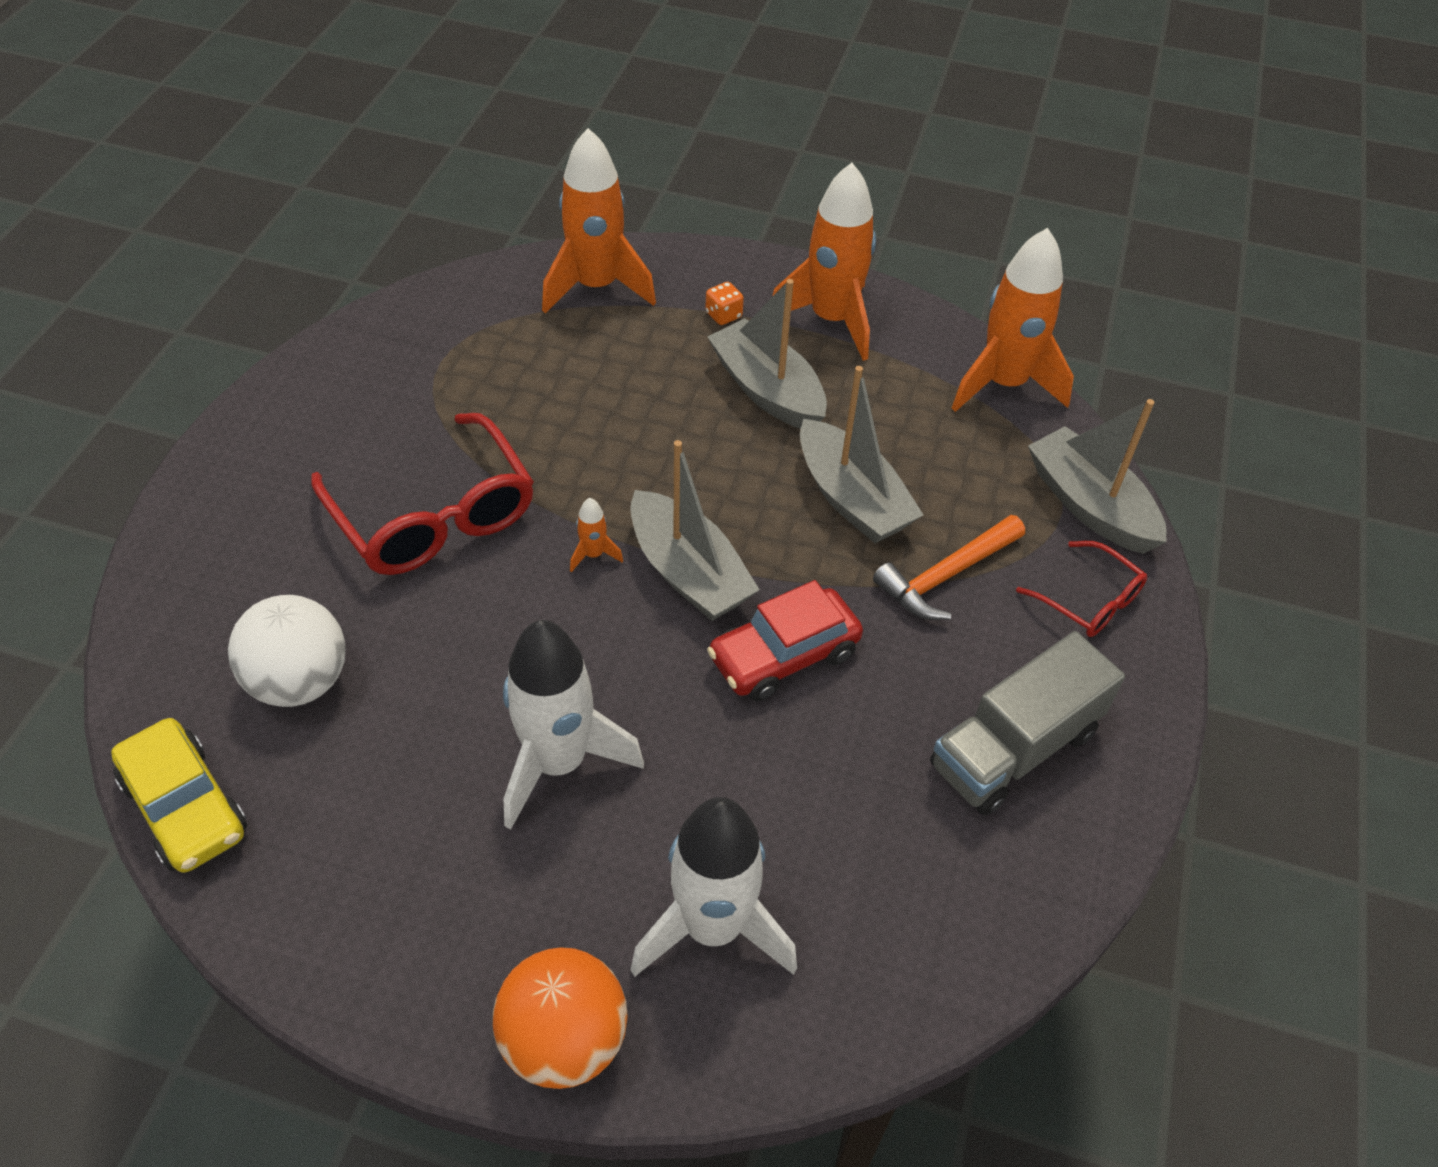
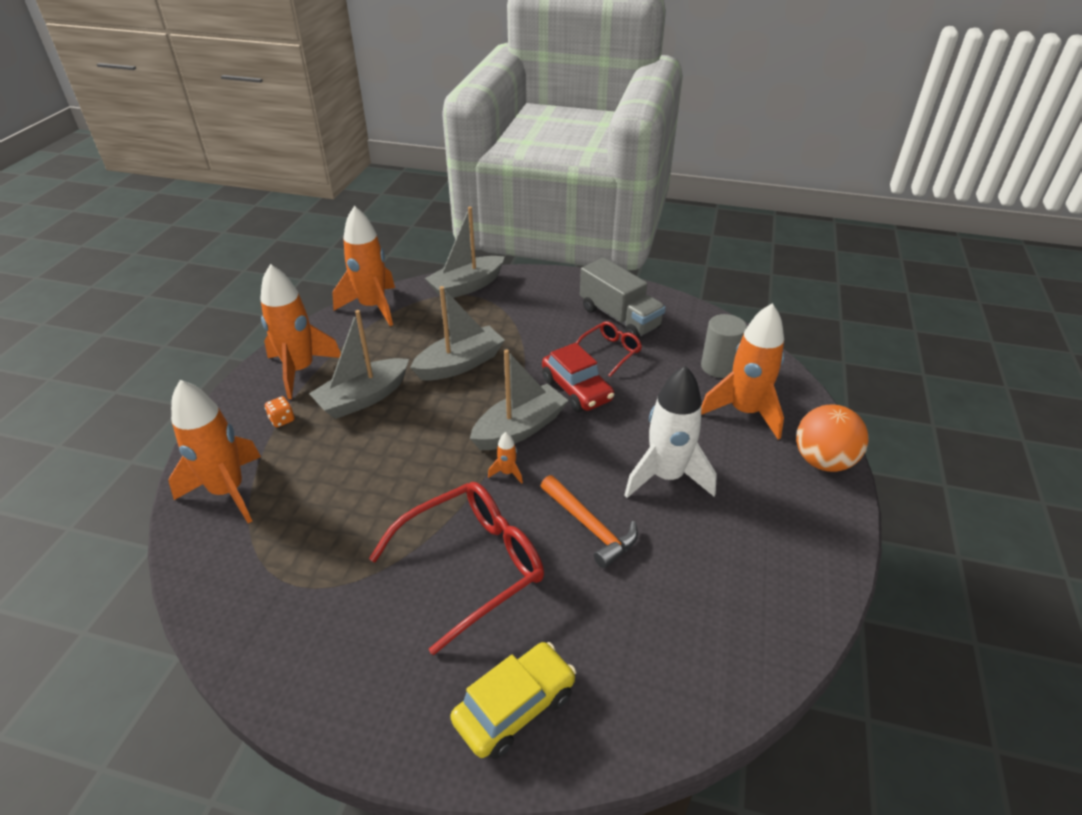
camera: 90 degrees left, 10 degrees down
(185, 807) = (752, 674): yellow car -> yellow car (514, 707)
(300, 681) = (634, 623): white ball -> none
(713, 927) = (744, 412): white rocket -> orange rocket
(855, 910) = (719, 367): none -> grey cylinder
(946, 576) = (516, 333): orange hammer -> orange hammer (590, 527)
(1090, 601) = (529, 291): red glasses -> red glasses (610, 352)

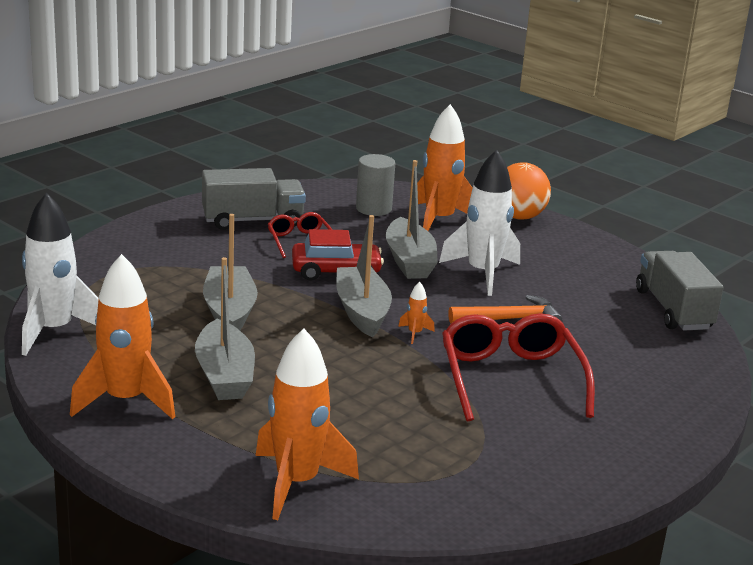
camera: 65 degrees left, 15 degrees down
(282, 420) = (208, 429): orange dice -> none
(373, 307) = (54, 331): orange rocket -> white rocket
(466, 286) = (90, 271): grey boat -> grey boat (409, 261)
(514, 707) = (658, 399): yellow car -> none
(742, 663) = (673, 310): none -> grey truck

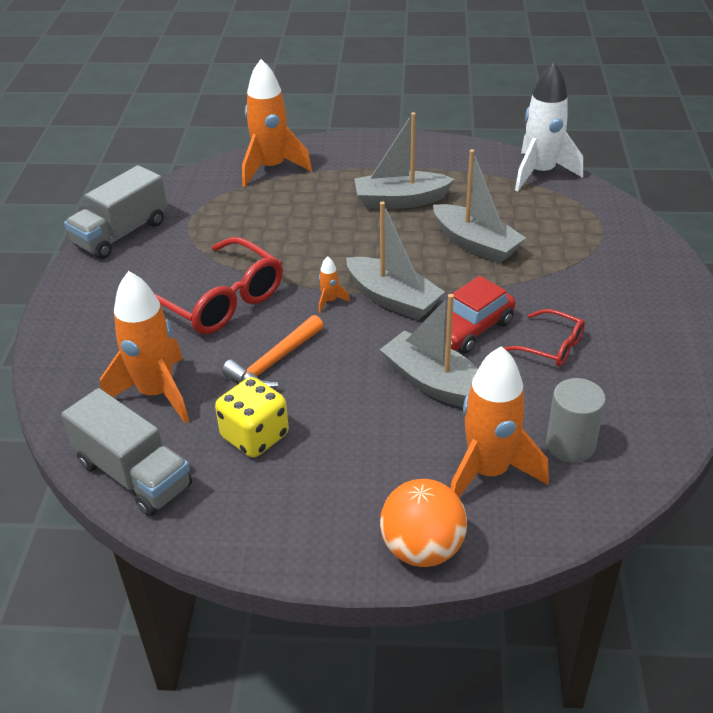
camera: 145 degrees right, 15 degrees up
(125, 401) = (423, 160): orange rocket -> orange rocket (156, 393)
(224, 375) = (400, 201): grey boat -> grey boat turned 45 degrees counterclockwise
(253, 220) = (627, 347): grey truck -> grey truck (121, 233)
(482, 273) = (355, 409): white rocket -> none
(569, 291) = (255, 436): none -> yellow dice

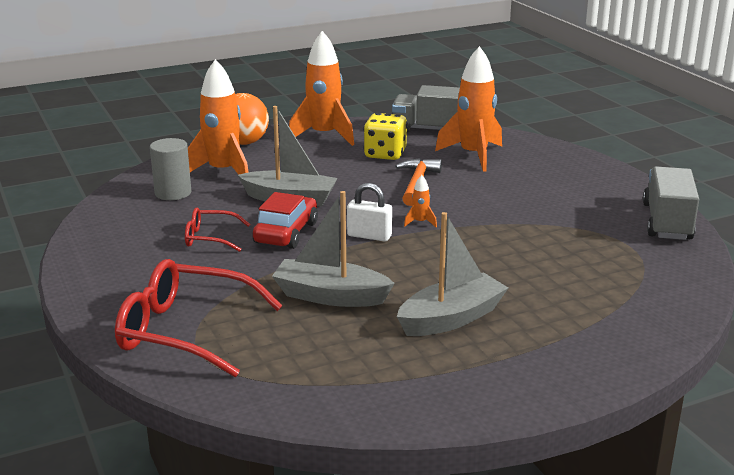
camera: 150 degrees right, 15 degrees down
(220, 301) = (507, 203): red glasses -> red glasses (184, 331)
(271, 168) = (639, 315): orange rocket -> orange rocket (324, 136)
(393, 299) = (369, 236): grey boat -> white padlock
(540, 173) = (310, 403): white rocket -> none

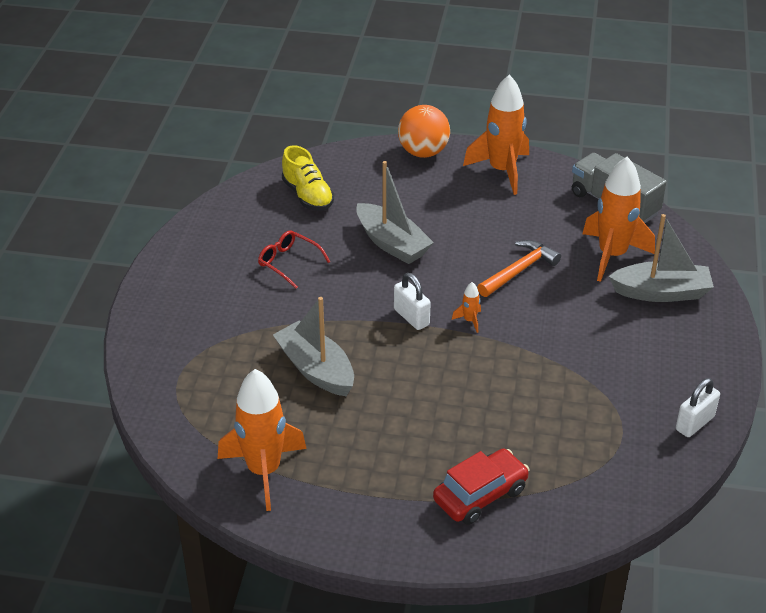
camera: 35 degrees right, 15 degrees up
(173, 193) = (308, 196): grey cylinder -> yellow shoe
(184, 331) = (185, 354): red glasses -> none
(223, 172) = (370, 185): orange rocket -> orange rocket (264, 471)
(286, 233) = (350, 283): red car -> red car (480, 495)
(385, 154) = (531, 219): yellow dice -> none
(451, 318) = (381, 437): grey boat -> grey boat (661, 292)
(667, 222) = (695, 423): grey truck -> white padlock

